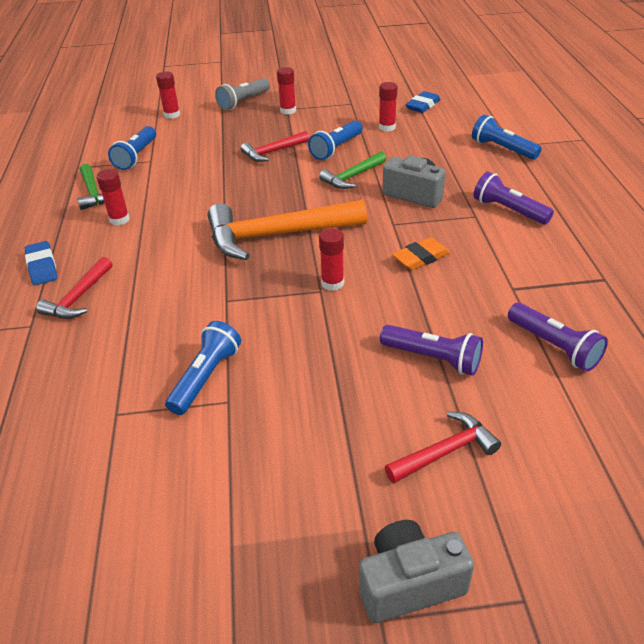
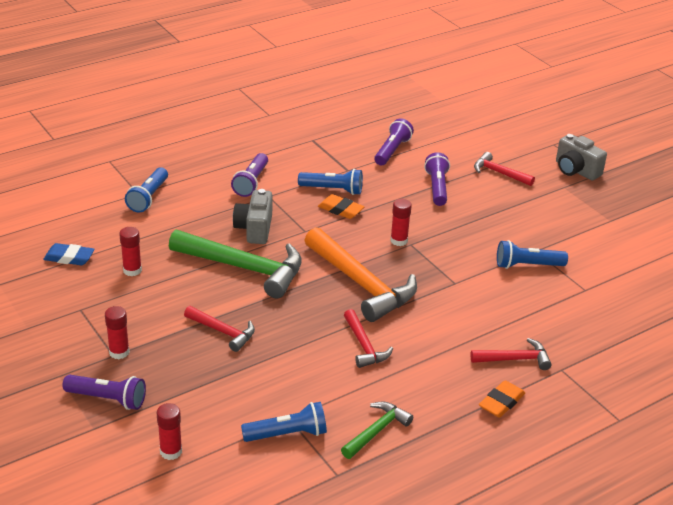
camera: 120 degrees left, 5 degrees down
(42, 267) = (501, 402): blue eraser -> orange eraser
(119, 219) = (405, 388): red glue stick -> none
(190, 213) = (364, 346): none -> red hammer
(243, 102) = (107, 399): grey flashlight -> purple flashlight
(336, 148) = (194, 291): blue flashlight -> blue flashlight (332, 190)
(352, 177) = (244, 268): green hammer -> green hammer, size x1.92

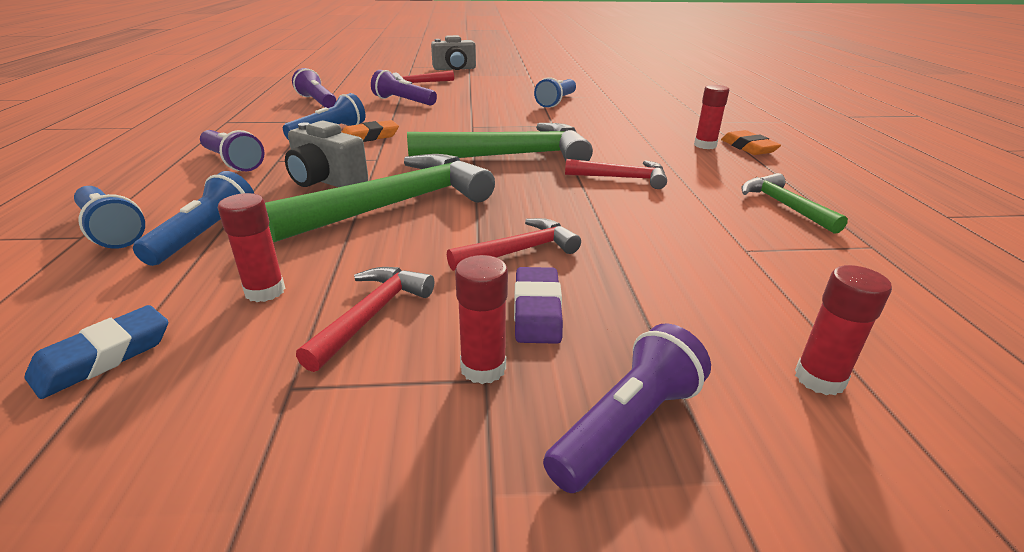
camera: 60 degrees left, 5 degrees down
(170, 355) = (537, 310): none -> purple eraser
(287, 434) = (782, 259): blue flashlight -> blue flashlight (205, 236)
(361, 284) = (510, 156): orange hammer -> green hammer
(399, 241) = (460, 128): red glue stick -> red glue stick (705, 145)
(514, 359) = (685, 131): red hammer -> red hammer (371, 315)

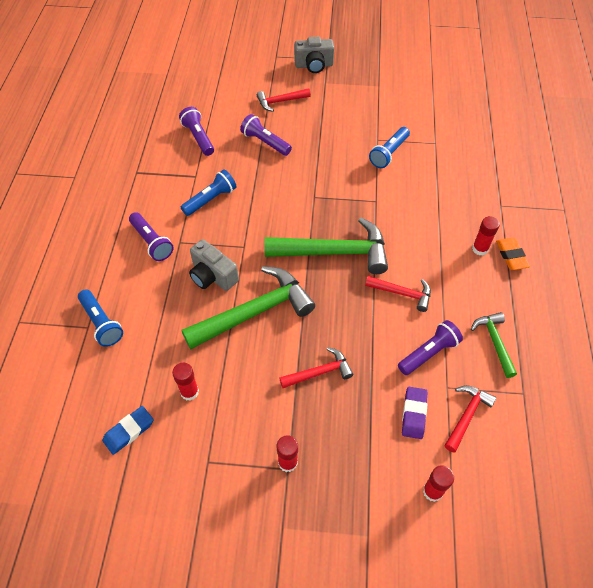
camera: 10 degrees right, 25 degrees up
(205, 236) = (152, 335): blue flashlight -> none
(369, 137) = (239, 210): orange eraser -> none
(371, 315) = (240, 418): red hammer -> red hammer (467, 416)
(537, 310) = (319, 426): purple eraser -> purple eraser (414, 414)
(627, 426) = (340, 504): purple flashlight -> purple flashlight (428, 353)

